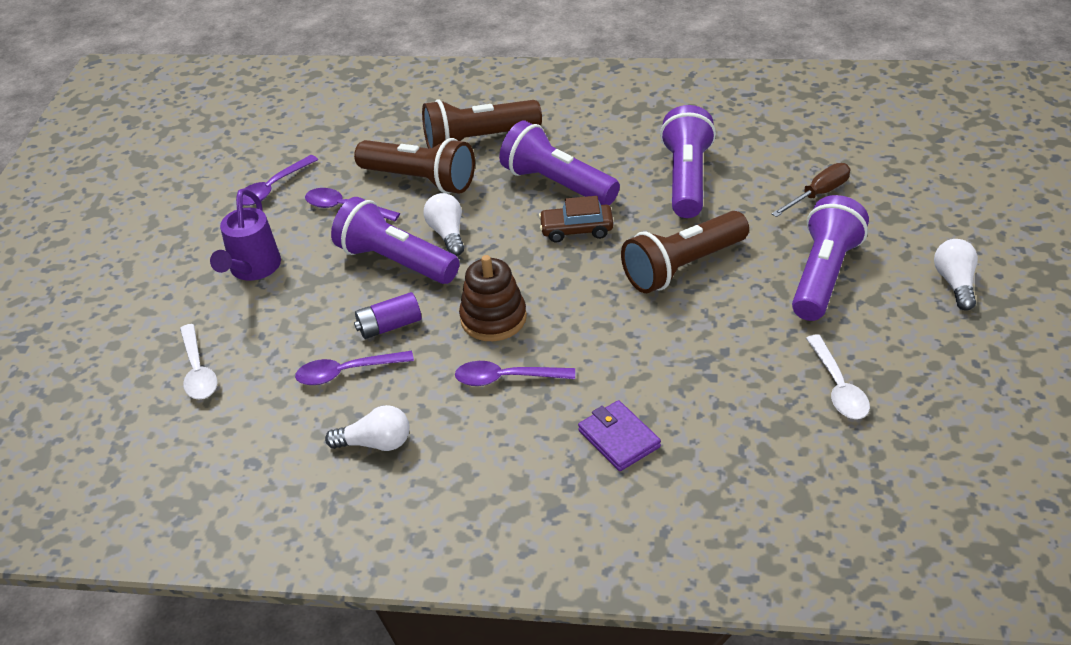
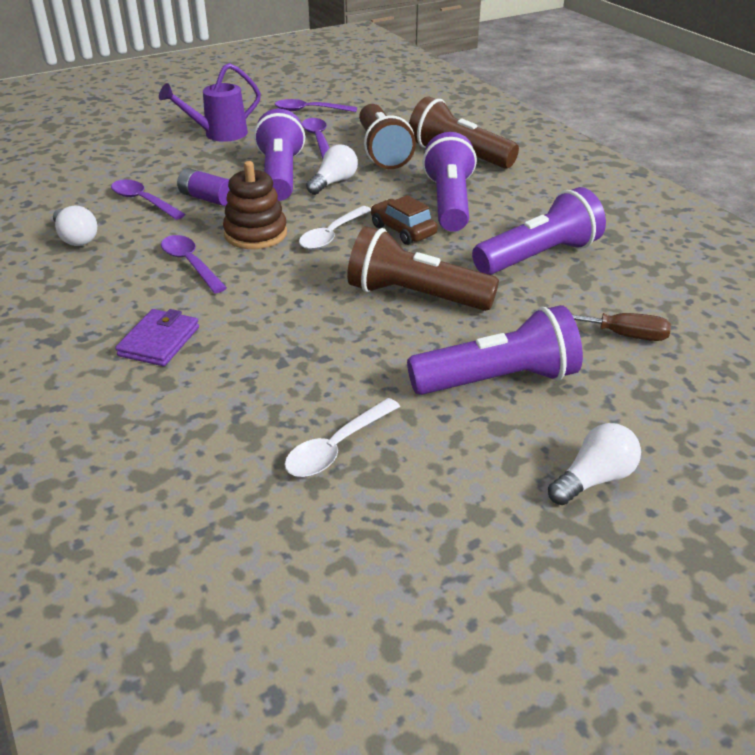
camera: 50 degrees right, 5 degrees down
(198, 371) = (103, 154): white spoon -> white spoon (332, 235)

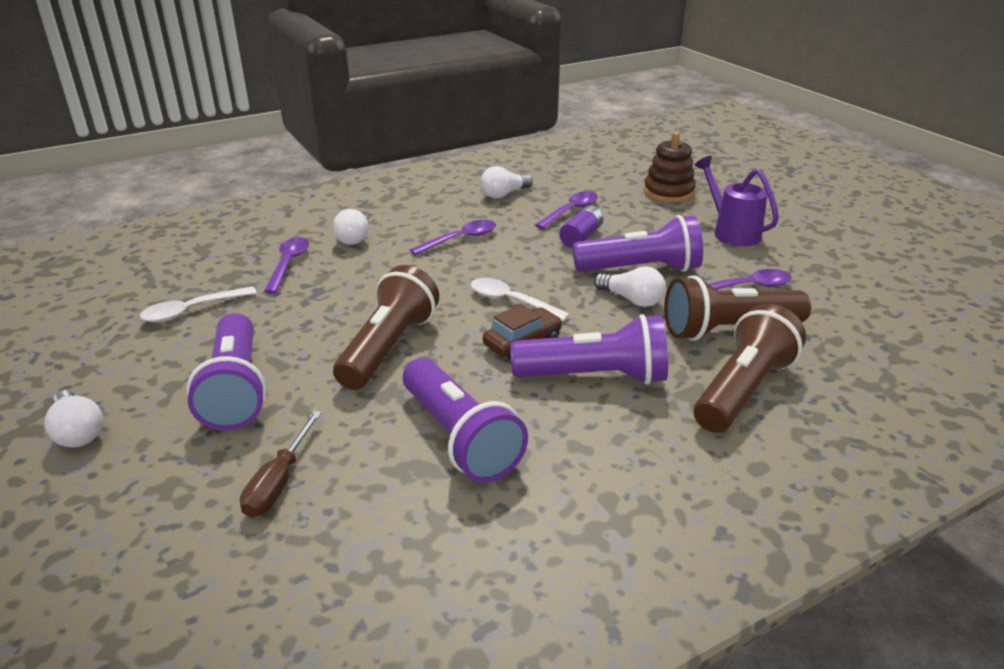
camera: 90 degrees right, 5 degrees down
(159, 341) = (350, 237): purple wallet -> white light bulb
(255, 234) = (512, 263): brown stacking toy -> brown stacking toy (668, 192)
(310, 110) = (833, 279): purple spoon -> purple spoon (288, 264)
(337, 447) = (192, 310): white spoon -> white spoon turned 75 degrees counterclockwise

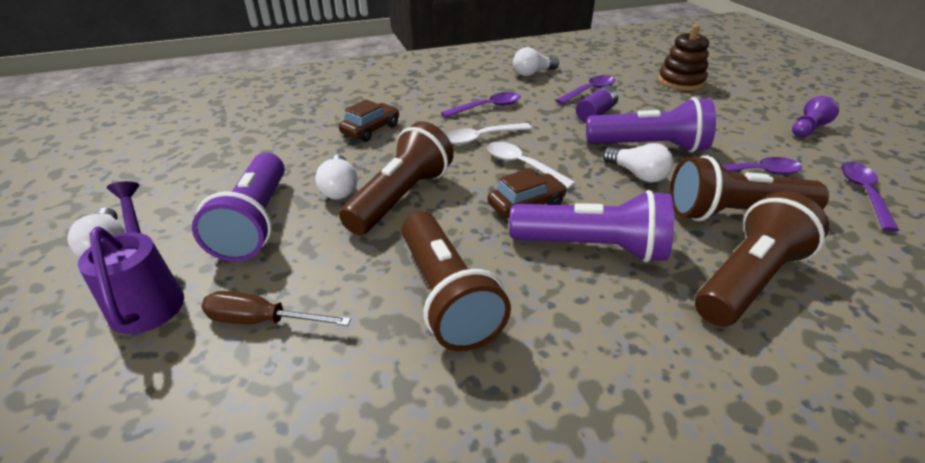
camera: 10 degrees right, 5 degrees up
(192, 310) = (246, 148): white spoon -> white spoon (482, 138)
(279, 482) = (262, 321): brown screwdriver -> brown screwdriver turned 75 degrees clockwise
(288, 264) = (337, 116): purple spoon -> purple spoon (864, 194)
(333, 276) = (371, 130): none -> brown car
(350, 237) = (394, 99): white light bulb -> white light bulb (339, 188)
(459, 438) = (446, 296): purple flashlight -> brown flashlight
(731, 232) = (739, 120): purple watering can -> purple watering can (148, 298)
(799, 236) = (807, 129): none -> purple pawn

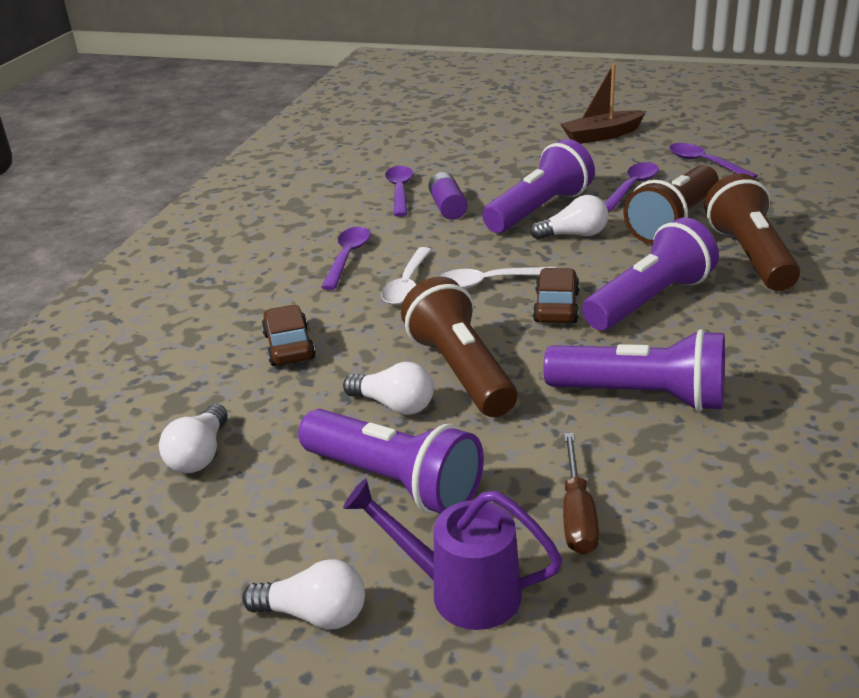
camera: 50 degrees left, 5 degrees down
(262, 321) = (577, 514): brown screwdriver -> brown screwdriver turned 45 degrees counterclockwise
(446, 296) = (641, 396): brown flashlight -> purple flashlight
(532, 73) = (312, 202): white light bulb -> white light bulb (200, 455)
(680, 82) = (451, 142): brown stacking toy -> none
(807, 129) = (602, 135): purple pawn -> brown boat

